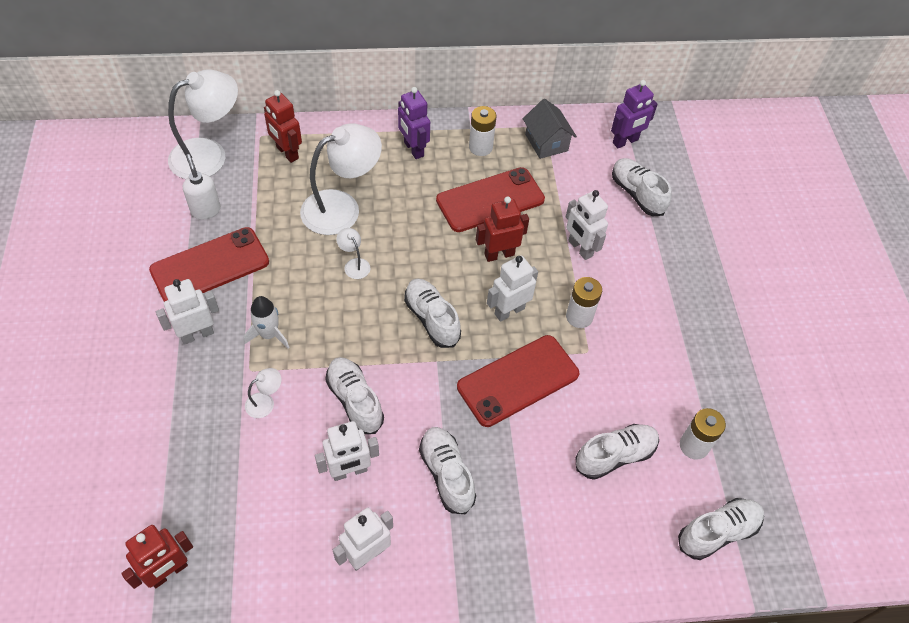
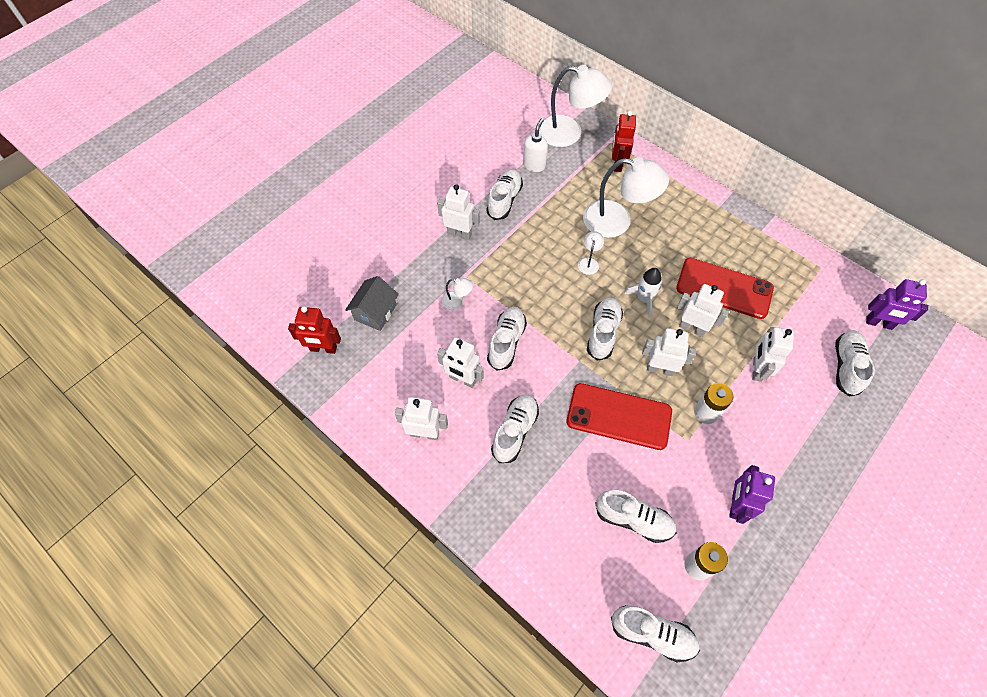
camera: 50 degrees right, 5 degrees up
(210, 266) = (504, 200): red phone -> white shoe
(269, 334) = (497, 264): white rocket -> white rocket (643, 299)
(413, 149) = (704, 217): purple robot -> purple robot (735, 505)
(480, 147) = (755, 248): white battery -> none
(499, 254) = (692, 328): red robot -> white robot
(546, 142) = (810, 280): grey house -> grey house (375, 312)

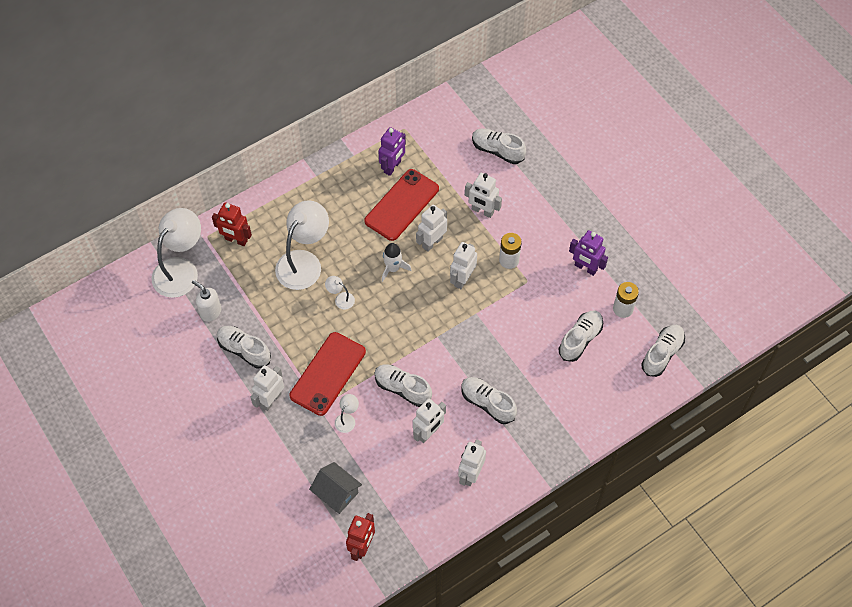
camera: 75 degrees left, 0 degrees up
(603, 333) = (416, 310): white shoe -> none
(619, 416) = (495, 322): red phone -> red phone (328, 373)
(879, 323) = (467, 112): purple robot -> purple robot (392, 167)

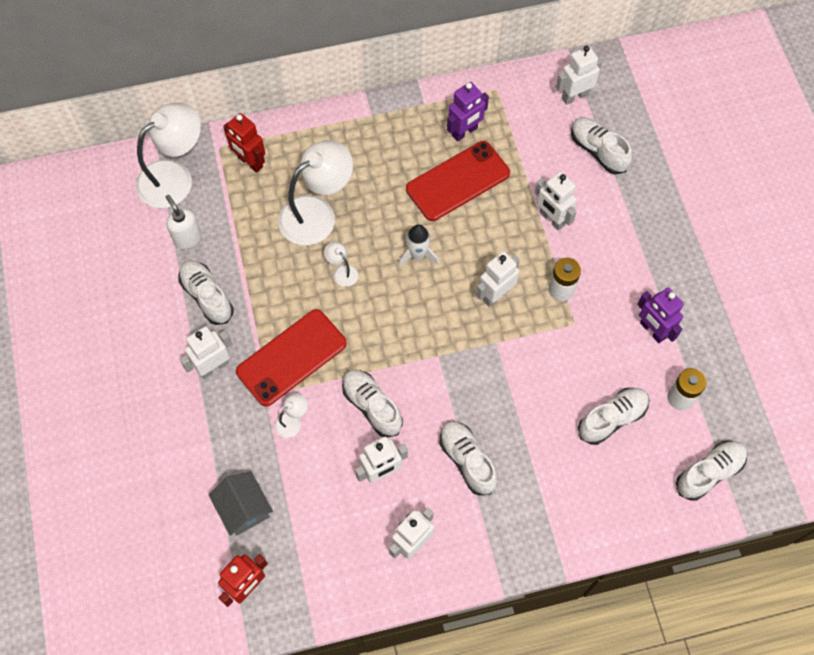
camera: 20 degrees right, 5 degrees up
(432, 242) = (476, 238): white robot -> white robot (574, 96)

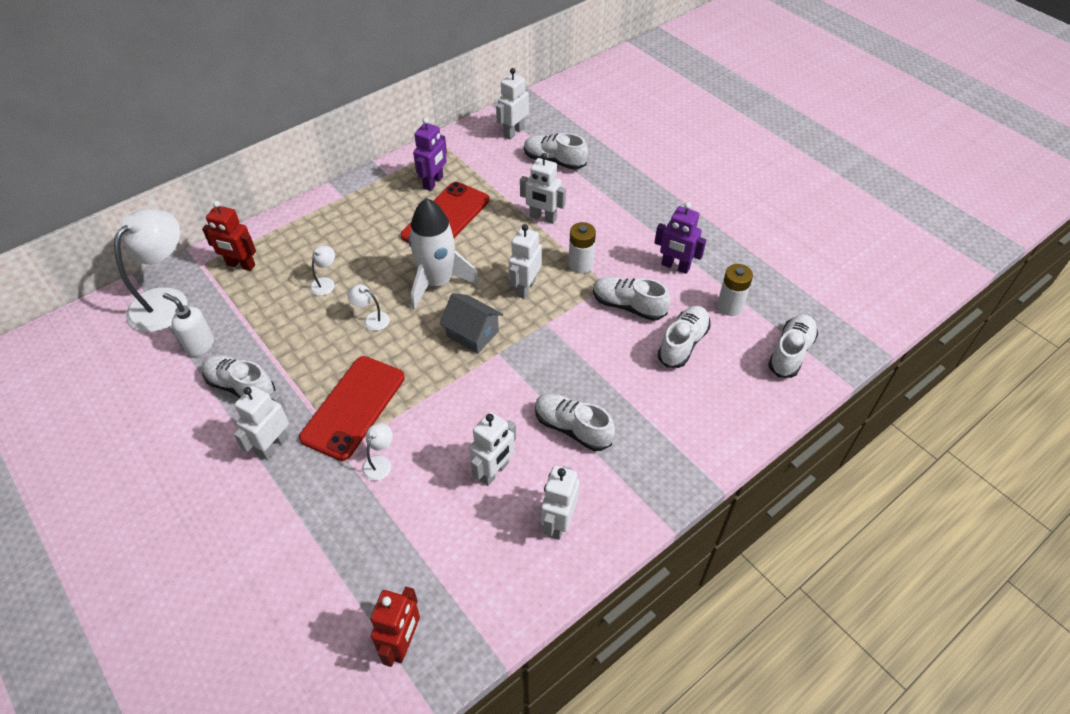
camera: 25 degrees left, 15 degrees down
(244, 509) = (364, 566): grey house -> grey house (472, 334)
(317, 213) = (325, 283): white lamp -> white lamp, size x0.43
(372, 406) = (455, 418): white shoe -> white shoe (628, 306)
(417, 255) = (437, 282): white rocket -> white rocket, size x1.81

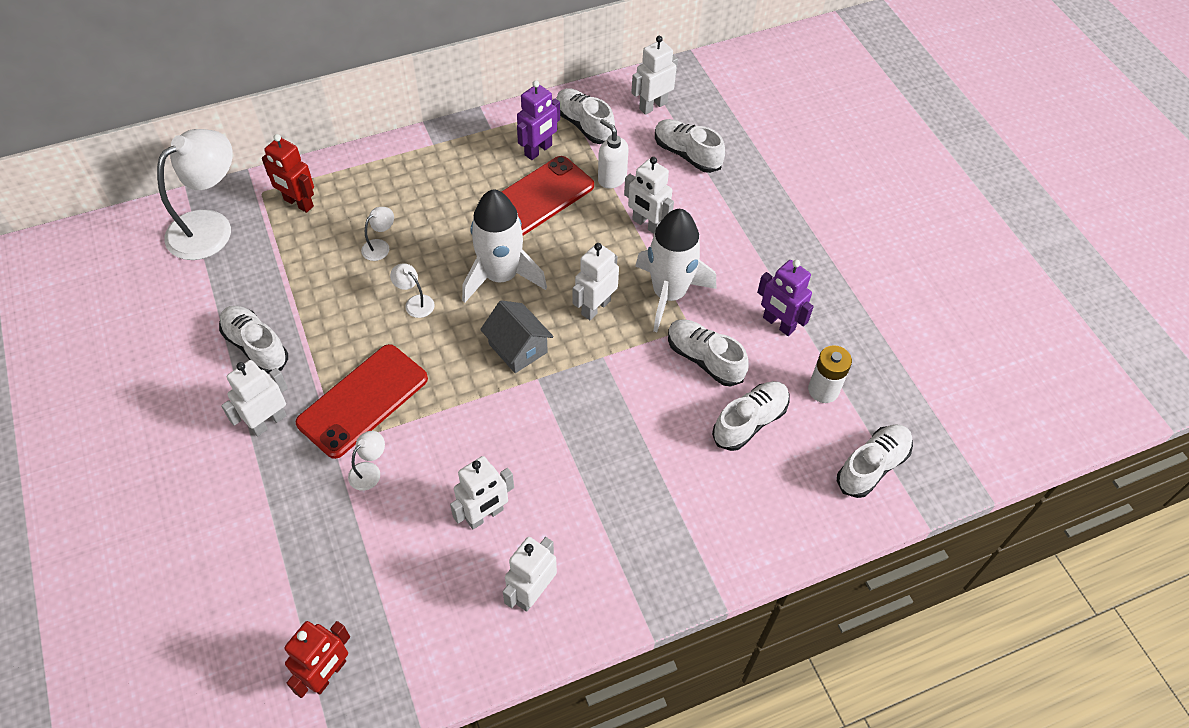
camera: 15 degrees right, 5 degrees up
(200, 345) = (229, 287): white soap dispenser -> white soap dispenser (611, 178)
(572, 428) = (587, 489): white shoe -> white shoe (584, 125)
(580, 264) = (669, 294): white battery -> white rocket

